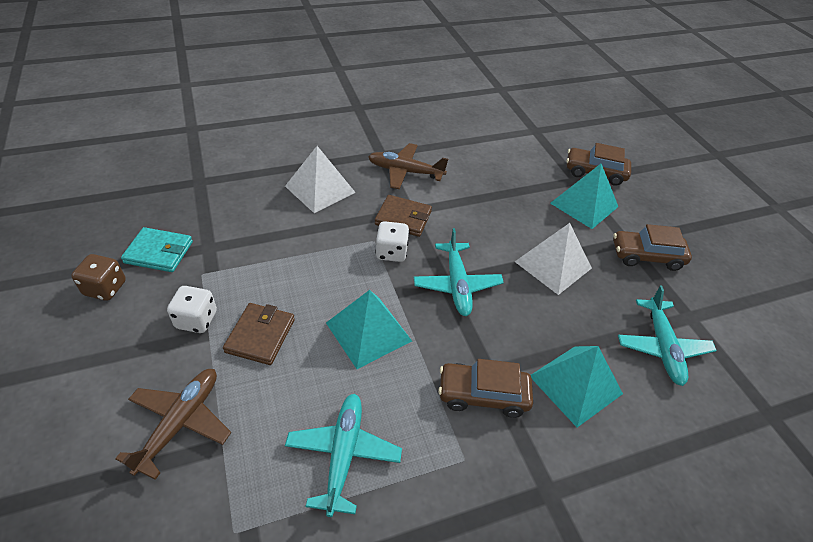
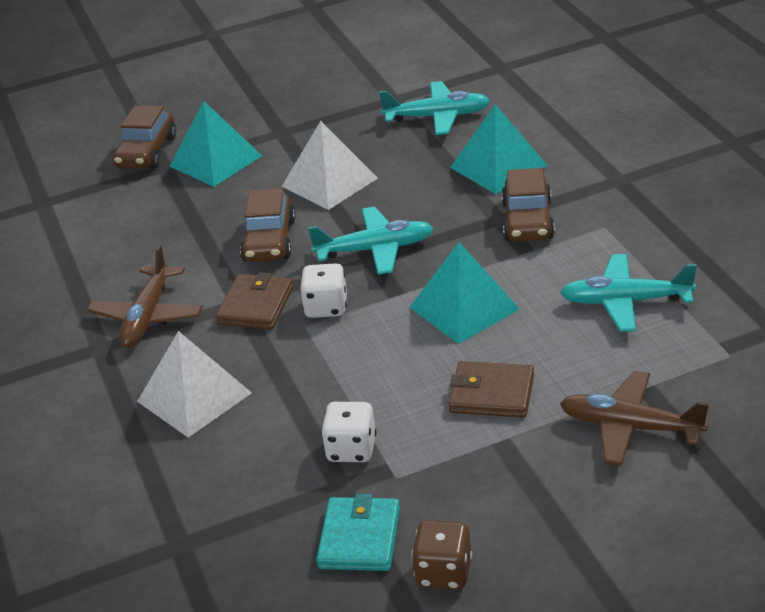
camera: 85 degrees left, 10 degrees down
(196, 320) = (480, 458): white dice -> white dice (351, 449)
(646, 256) = (305, 120): brown car -> brown car (269, 241)

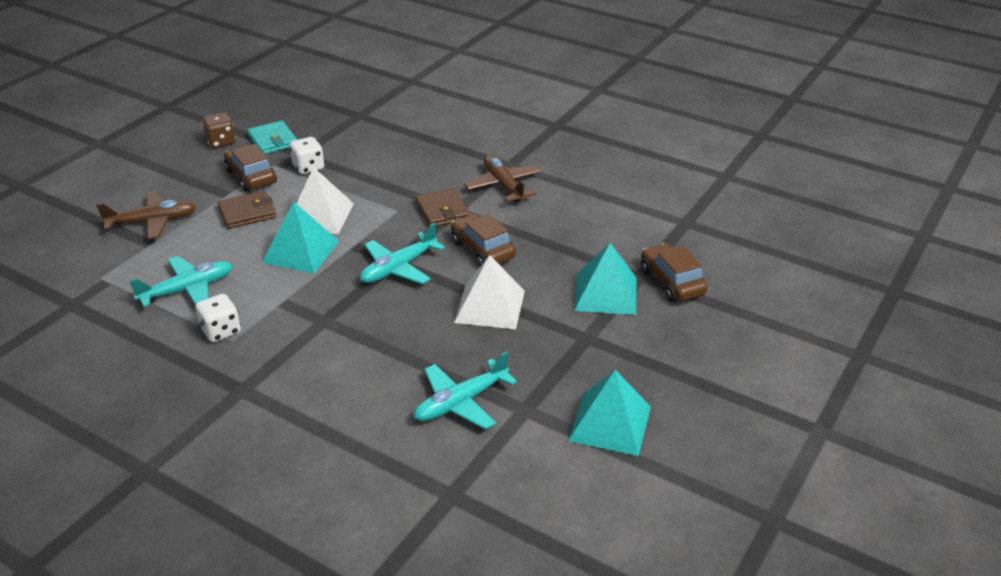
camera: 140 degrees right, 0 degrees up
(194, 397) = (422, 161): white pyramid -> white pyramid (319, 216)
(326, 307) = (394, 224): white dice -> white dice (221, 331)
(498, 166) = (359, 367): turquoise pyramid -> turquoise pyramid (610, 423)
(527, 221) = (298, 326): brown car -> brown car (251, 177)

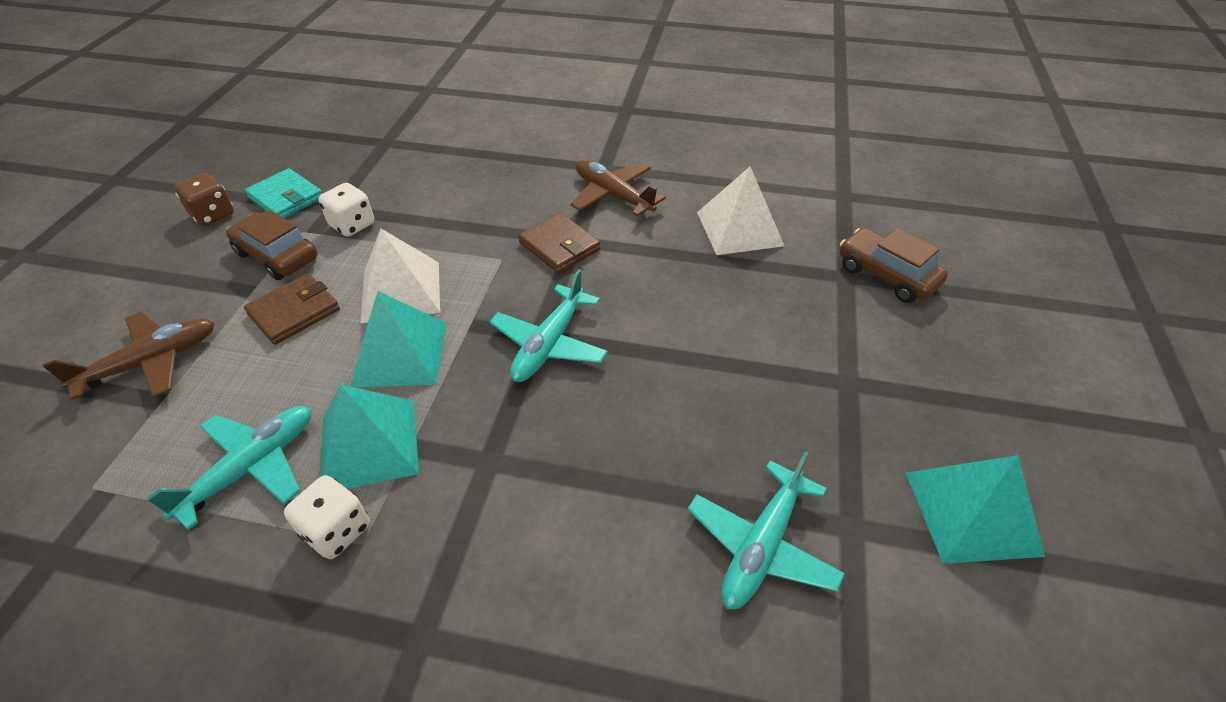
camera: 20 degrees left, 10 degrees up
(482, 250) = (641, 288): brown car -> none
(489, 306) = (701, 370): white pyramid -> white pyramid (739, 228)
(605, 293) = (826, 311): turquoise pyramid -> turquoise pyramid (369, 444)

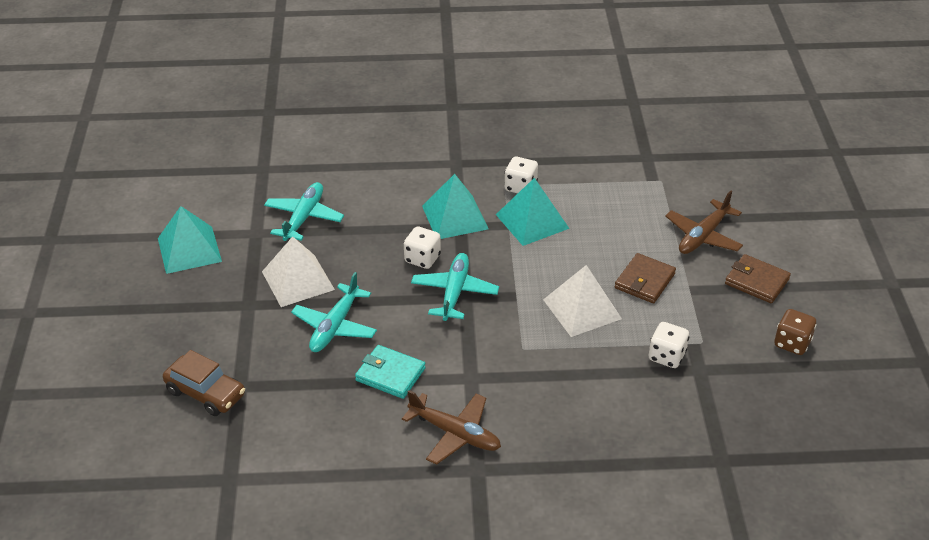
camera: 165 degrees right, 5 degrees down
(251, 467) = (587, 201): turquoise plane -> turquoise plane (335, 326)
(277, 256) = (700, 318): brown car -> none
(286, 198) = (749, 372): turquoise wallet -> turquoise wallet (390, 374)
(400, 353) = (550, 269): turquoise pyramid -> turquoise pyramid (455, 217)
(559, 246) = (481, 369): brown wallet -> brown wallet (756, 281)
(574, 408) = (422, 259): none -> white dice
(739, 228) = (330, 417): white pyramid -> white pyramid (298, 280)

